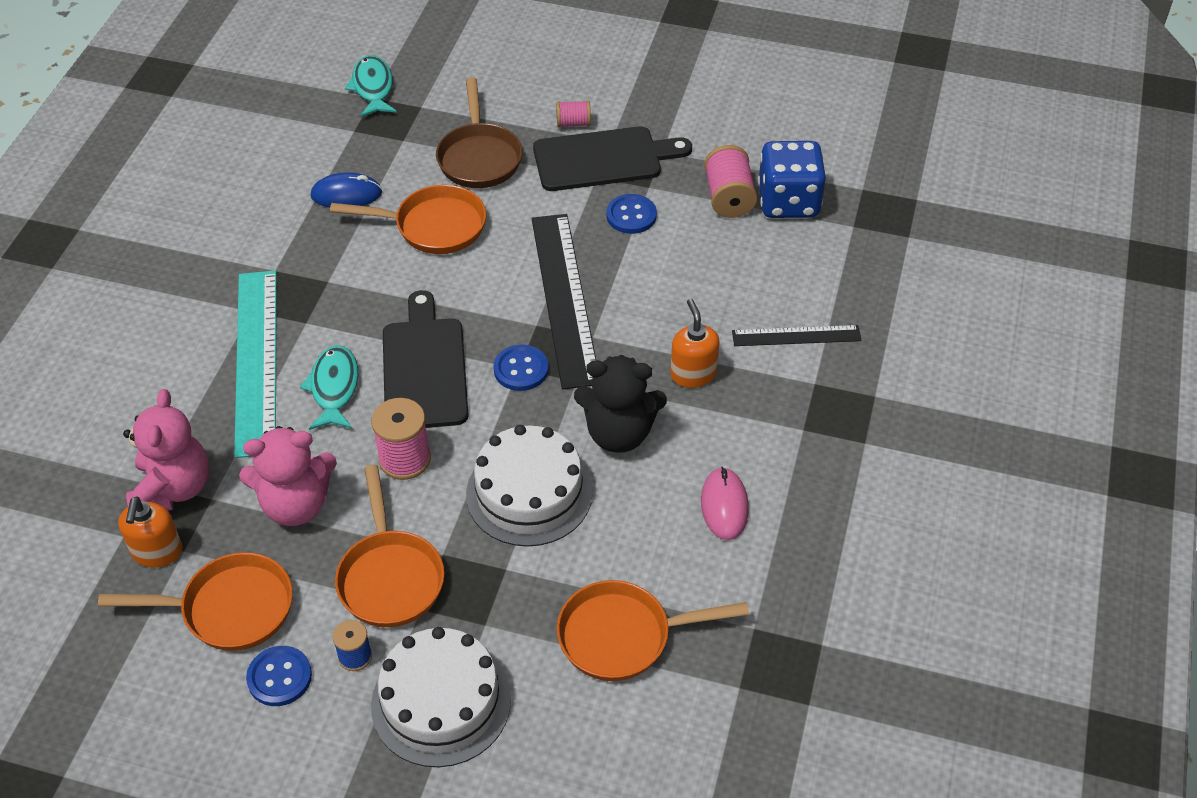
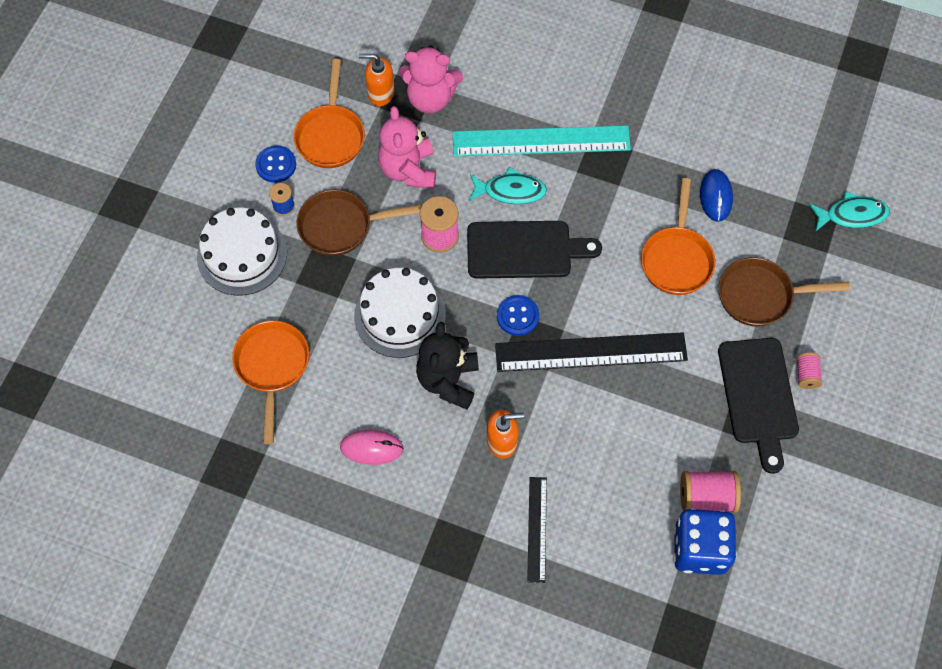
camera: 95 degrees right, 15 degrees up
(390, 577) = (341, 226): orange pan -> brown pan
(631, 215) = (685, 412): blue button -> none

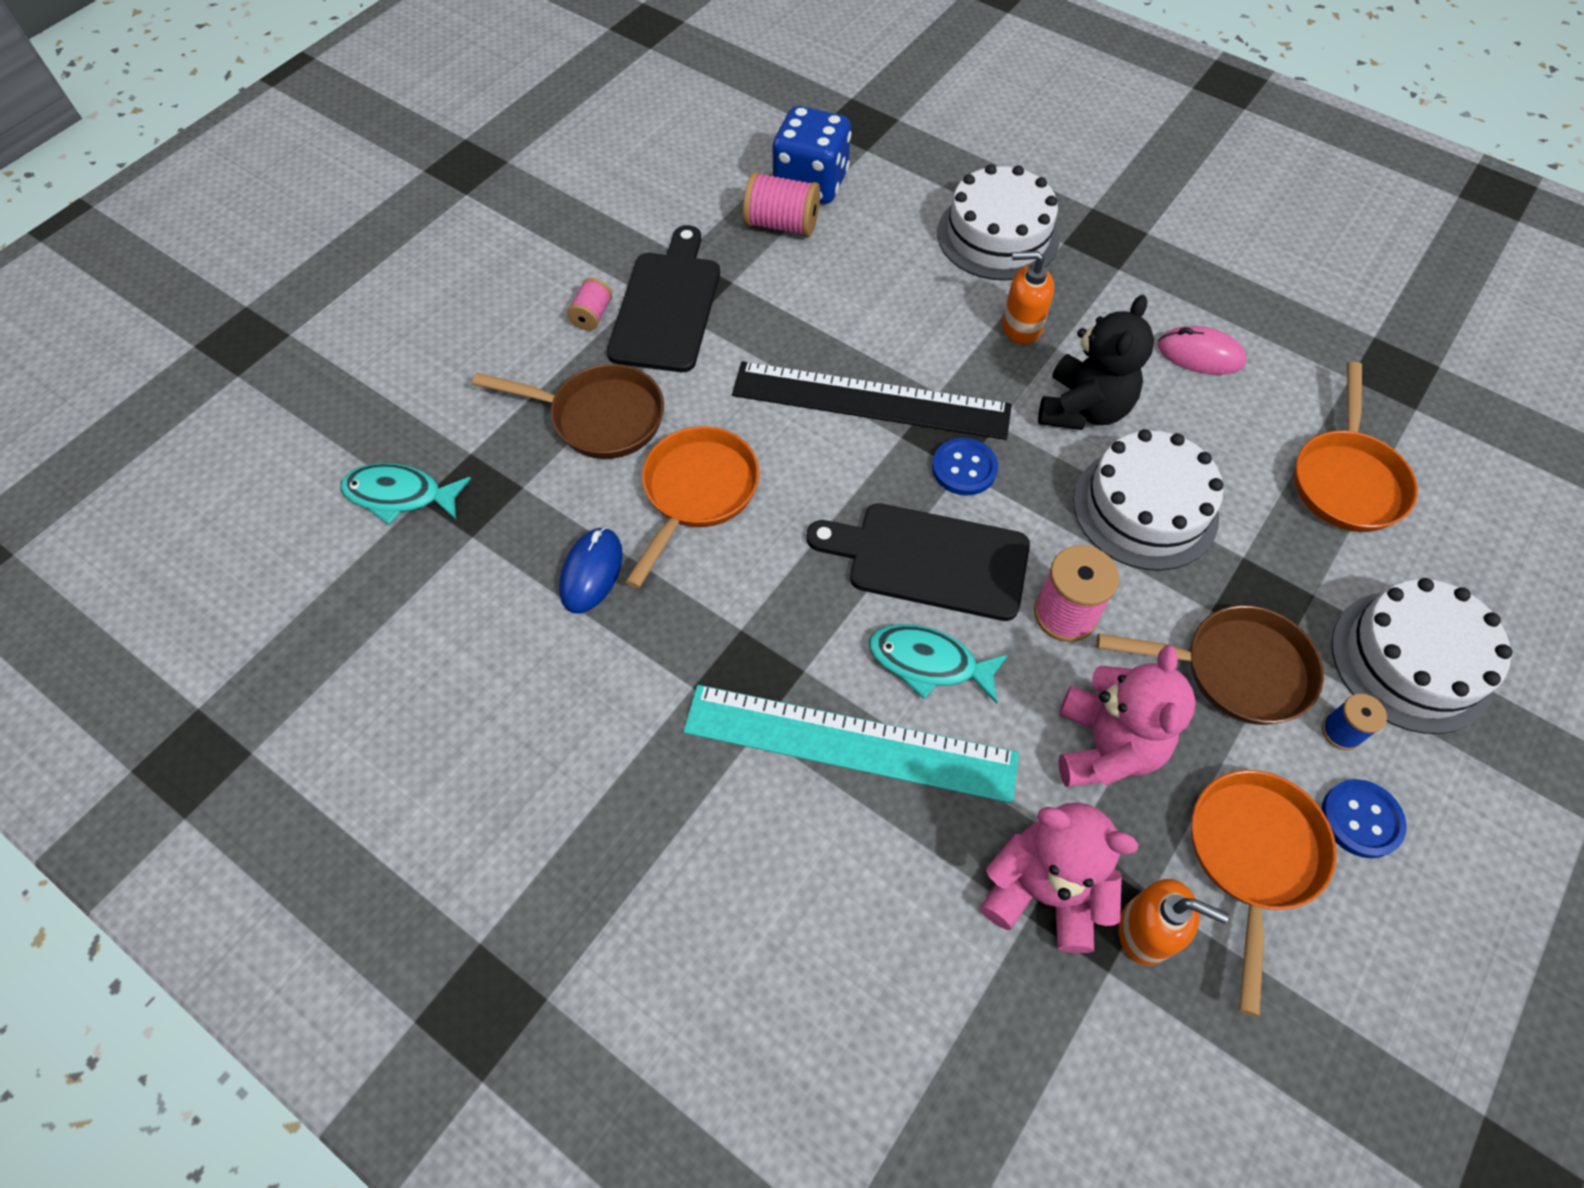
camera: 165 degrees left, 5 degrees down
(536, 529) = (998, 236): black ruler -> white cake

